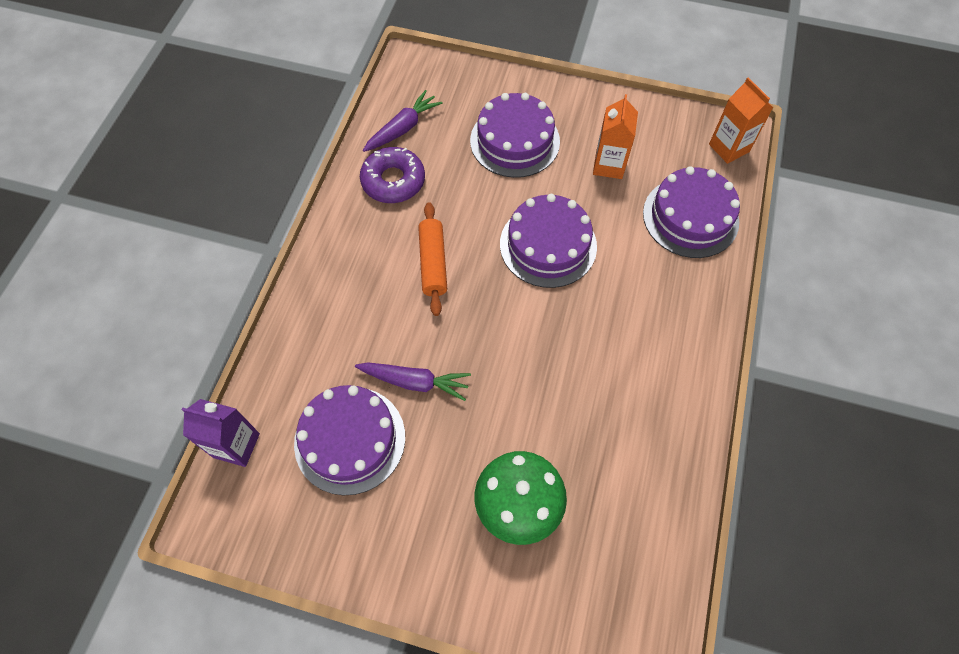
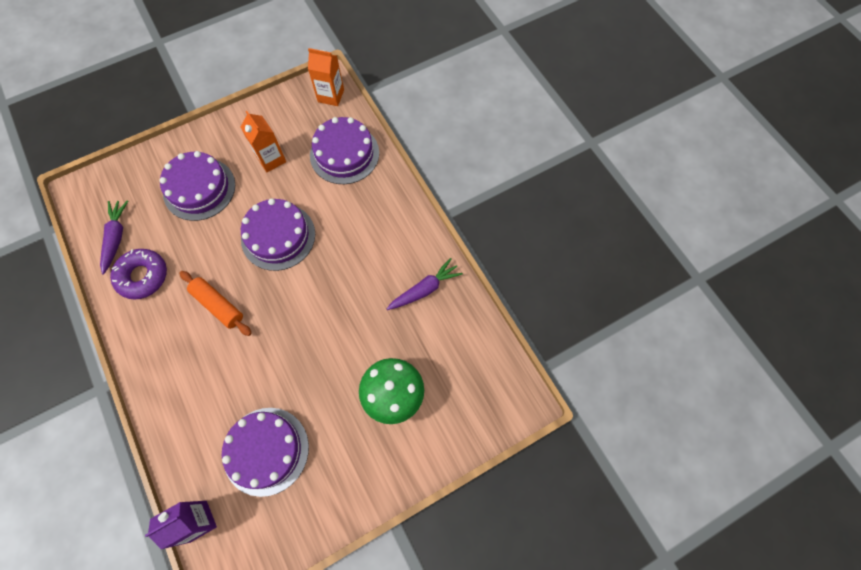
camera: 45 degrees left, 5 degrees up
(414, 382) = (273, 383): purple carrot -> purple carrot (424, 289)

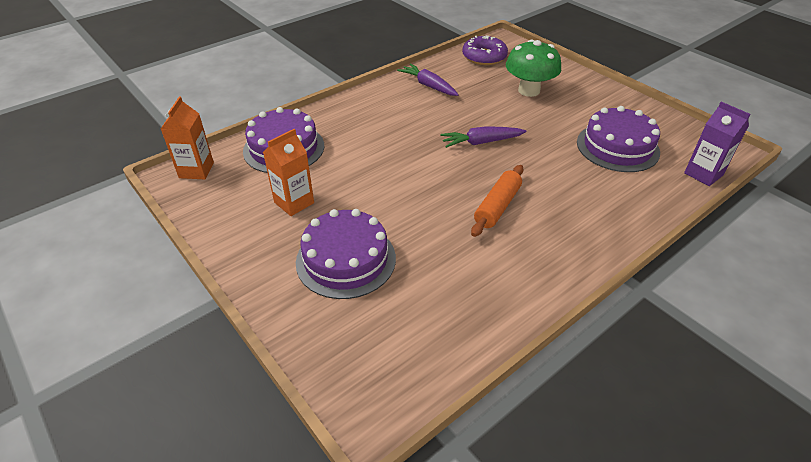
camera: 100 degrees left, 25 degrees down
(116, 238) = (442, 331): purple carrot -> purple carrot (481, 142)
(142, 276) = (488, 283): purple donut -> purple donut (484, 57)
(278, 236) = (399, 178): purple cake -> none

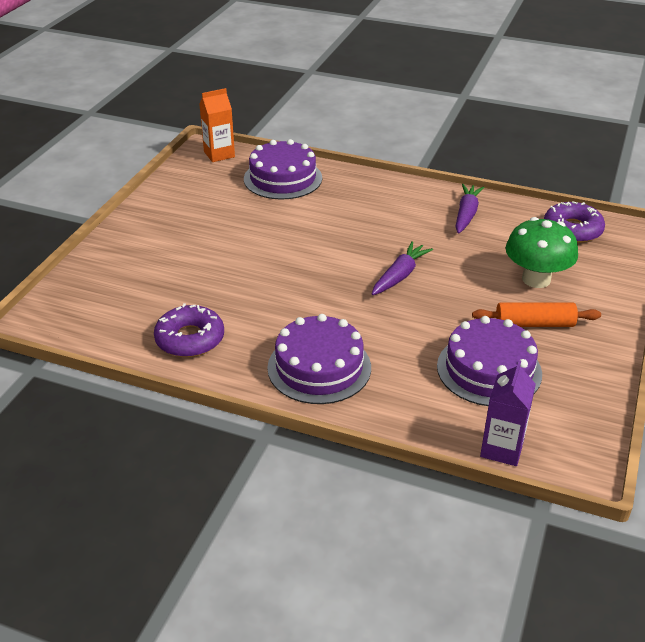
camera: 60 degrees right, 5 degrees down
(294, 202) = (219, 210): orange carton -> none
(346, 260) = (173, 257): purple cake -> purple cake (319, 367)
(481, 142) = (399, 276): purple carrot -> purple carrot turned 75 degrees clockwise
(488, 291) = (190, 339): none -> purple donut
(497, 206) = (305, 313): orange rolling pin -> orange rolling pin (534, 324)

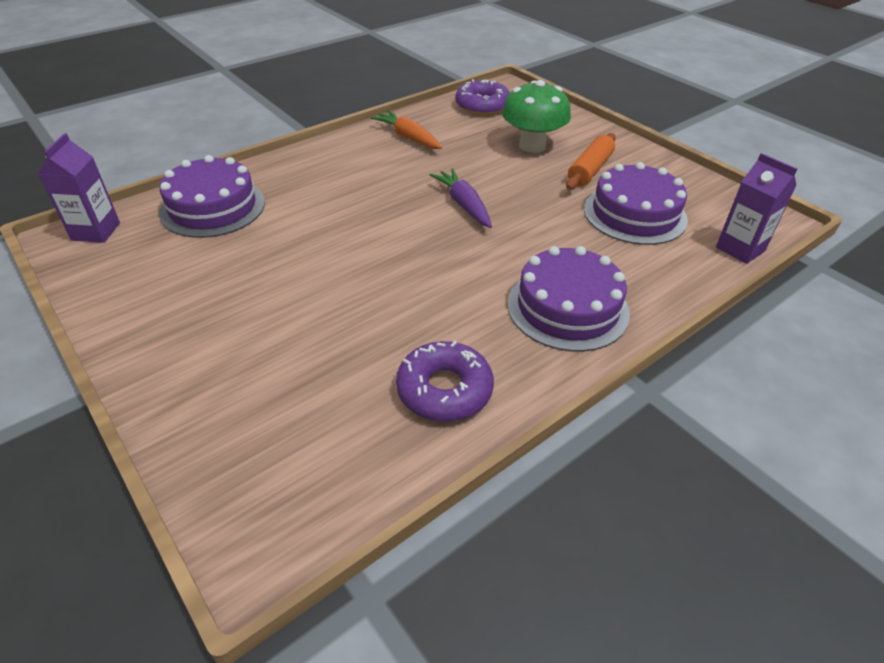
camera: 60 degrees left, 5 degrees up
(219, 154) = (96, 231): orange carton -> purple carton
(466, 214) = (408, 138): purple carrot -> orange carrot

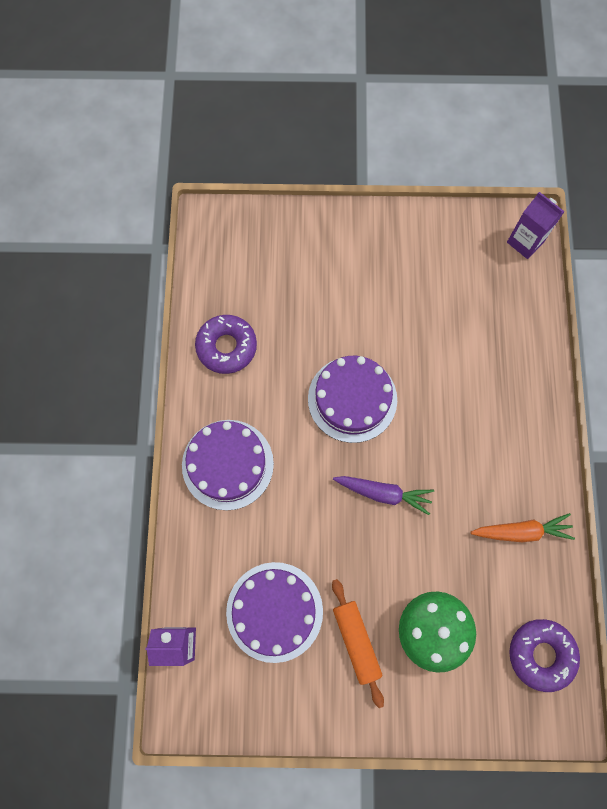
camera: 130 degrees right, 30 degrees up
(213, 207) = (507, 322): purple cake -> purple cake (352, 399)

